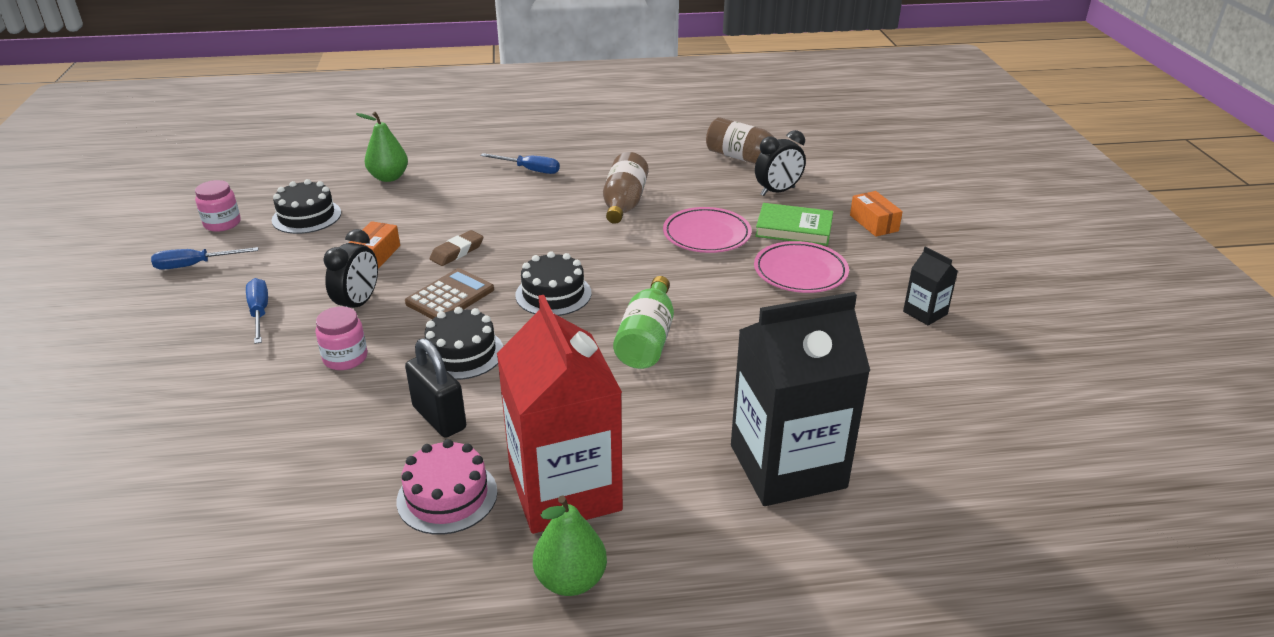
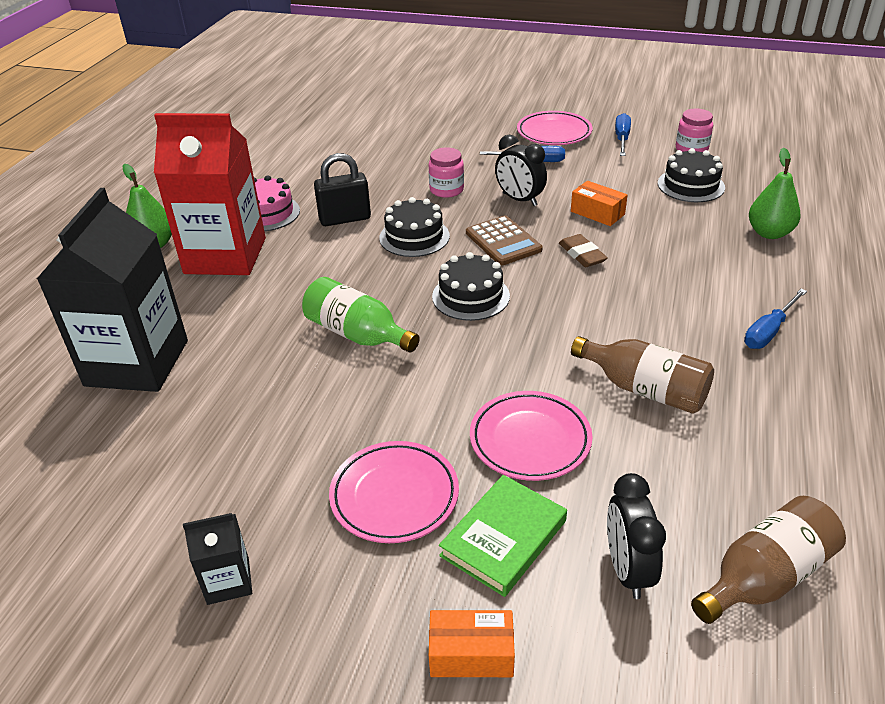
camera: 115 degrees right, 5 degrees up
(174, 312) = (554, 133): none -> pink plate

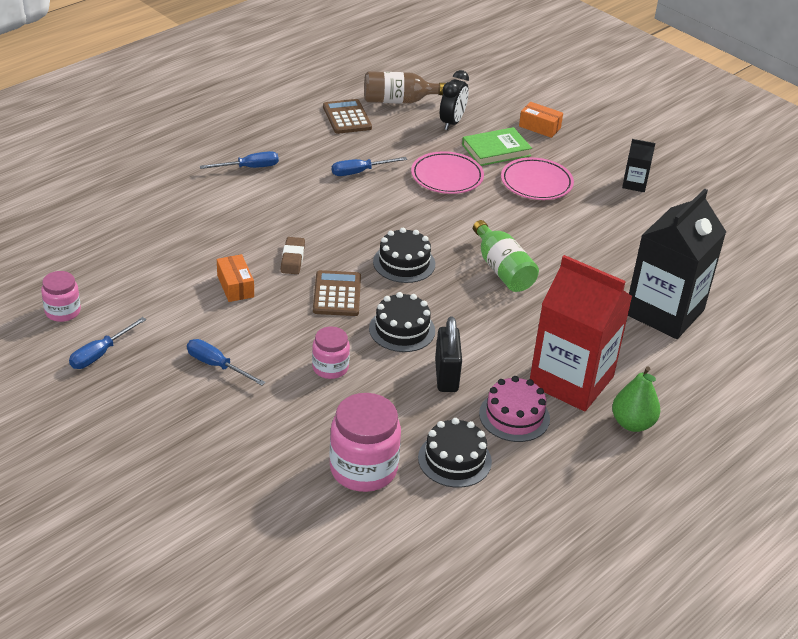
camera: 155 degrees left, 0 degrees up
(345, 219) = (446, 376): black padlock -> black padlock turned 75 degrees clockwise
(362, 149) = (363, 469): none -> pink jar
(519, 199) = (280, 327): black clock -> none
(554, 133) = (149, 394): pink plate -> none
(645, 389) = (359, 172): brown bottle -> blue screwdriver
(691, 185) = (127, 277): black cake -> black cake (454, 459)
(769, 233) = (142, 216): green pear -> none
(784, 484) = (347, 117): none -> brown calculator

